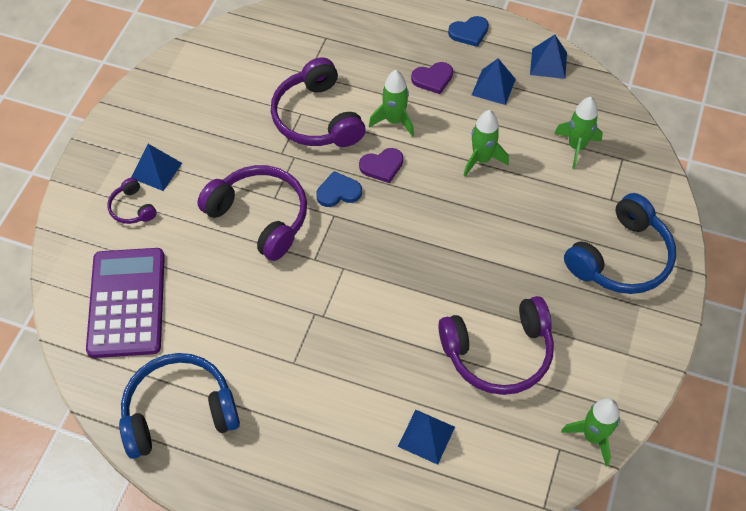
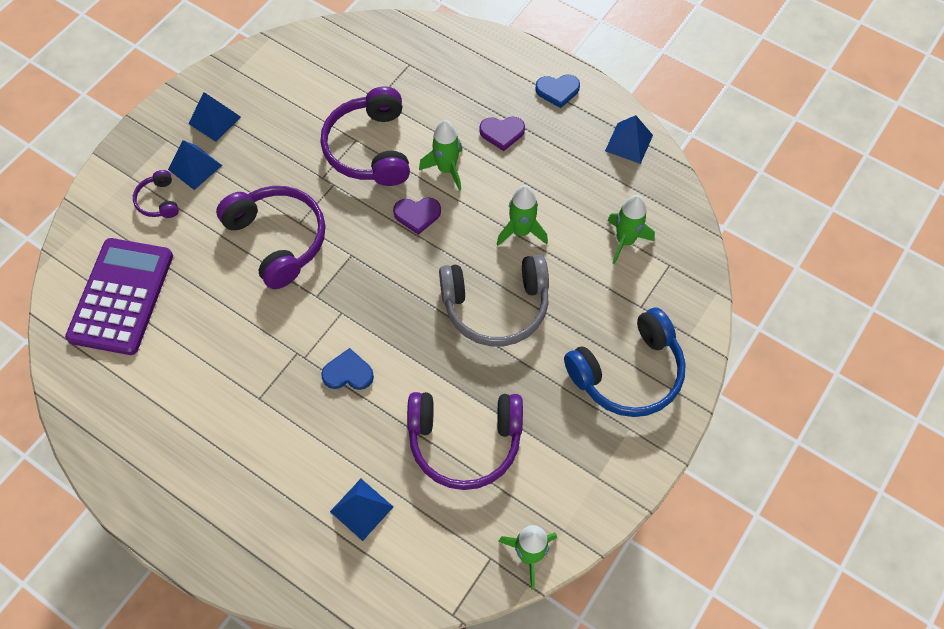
camera: 15 degrees right, 5 degrees up
(179, 411) = (133, 419): blue headphones -> none
(338, 192) = (364, 232): blue heart -> blue heart (348, 373)
(483, 229) = (496, 306): none -> grey headphones
(493, 87) = (561, 156): blue pyramid -> blue pyramid (214, 120)

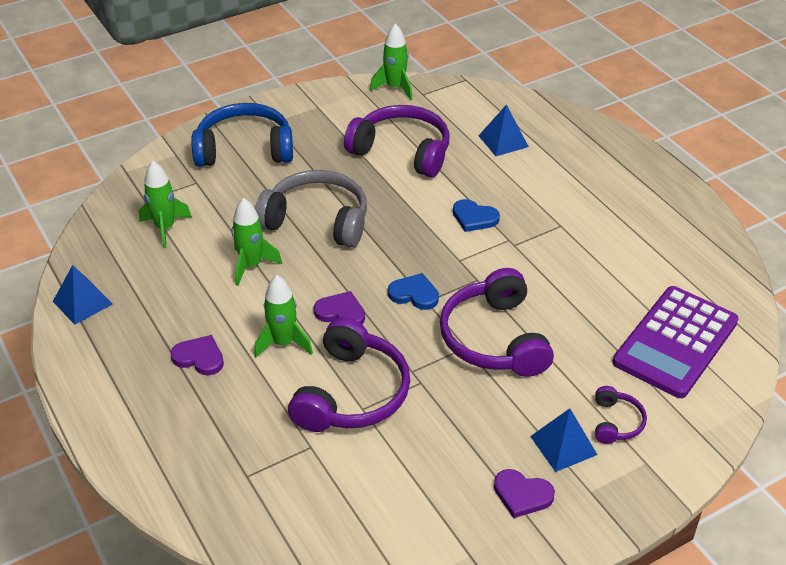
camera: 155 degrees left, 20 degrees down
(214, 120) = (522, 495): blue pyramid -> purple heart
(557, 91) = (104, 379): blue heart -> blue heart (414, 294)

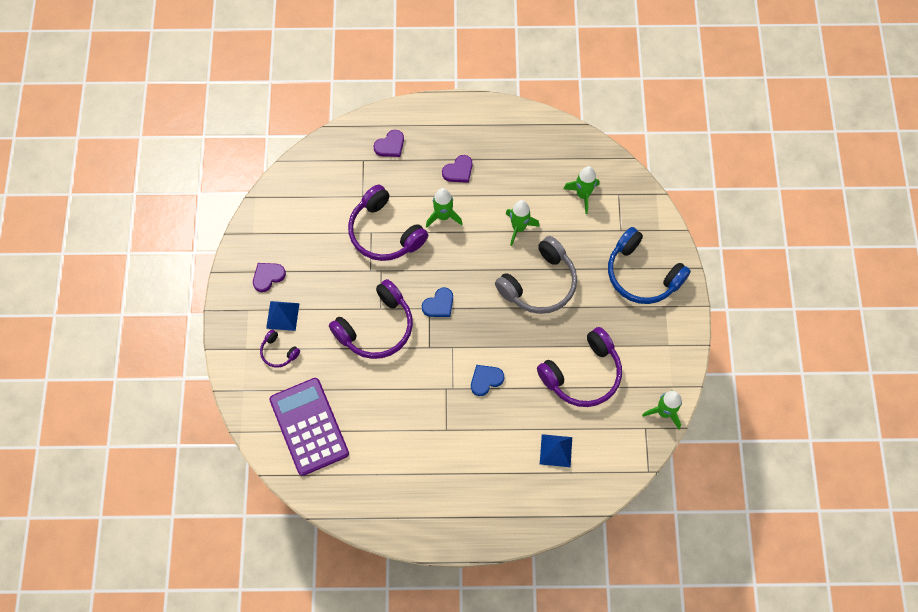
camera: 120 degrees right, 25 degrees up
(82, 302) = (539, 130): blue pyramid -> none
(244, 149) = (642, 274): blue headphones -> blue headphones turned 105 degrees clockwise
(341, 312) = (448, 257): purple heart -> purple heart (390, 145)
(494, 339) = (376, 327): purple headphones -> purple headphones turned 120 degrees clockwise

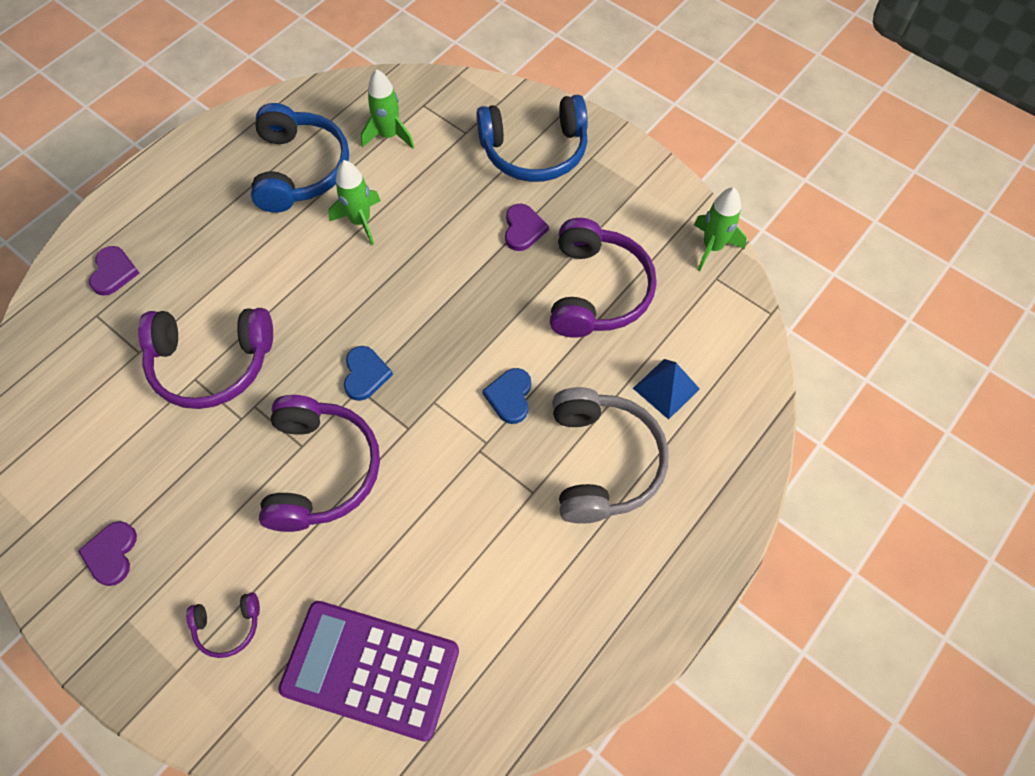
camera: 50 degrees left, 5 degrees down
(282, 315) = (184, 578): blue pyramid -> none
(443, 216) = (263, 285): green rocket -> none
(458, 171) = (227, 227): purple heart -> purple heart (523, 229)
(522, 172) = (300, 169): none -> blue headphones
(539, 284) = (447, 251): grey headphones -> grey headphones (603, 462)

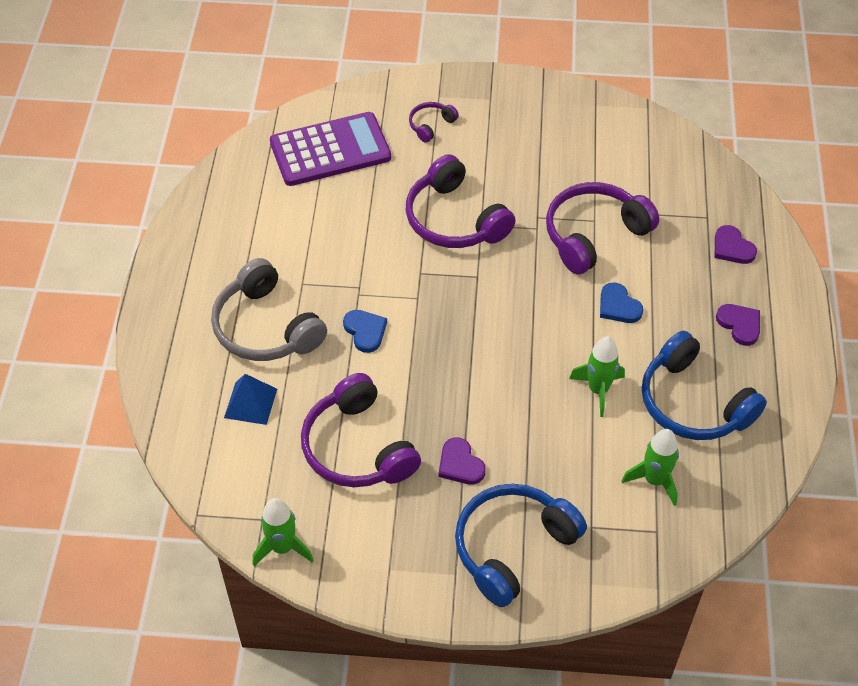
camera: 145 degrees right, 10 degrees down
(111, 554) = (534, 117): purple heart -> purple heart (740, 325)
(365, 374) = (482, 287): blue heart -> blue heart (618, 306)

